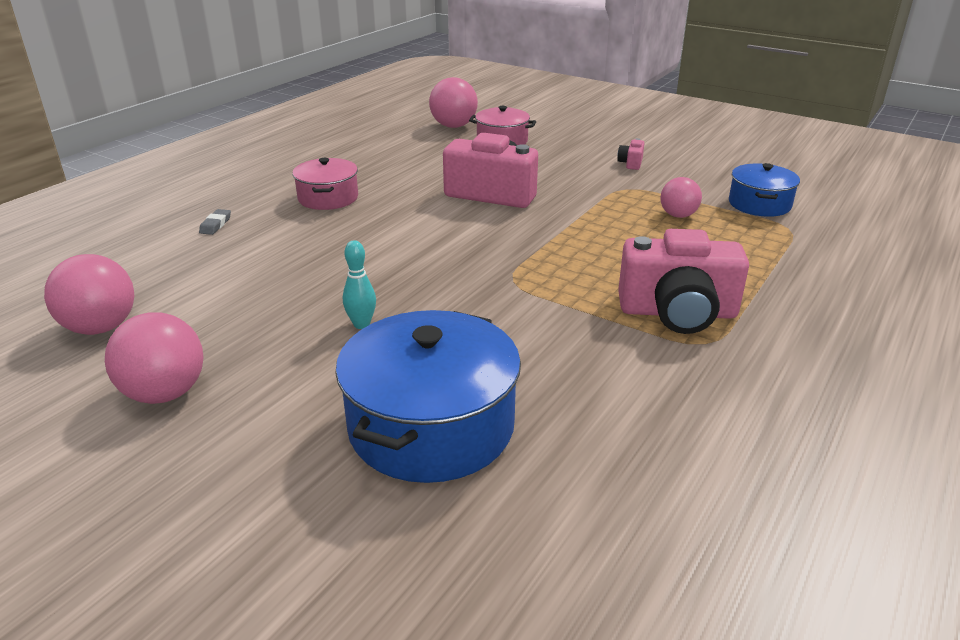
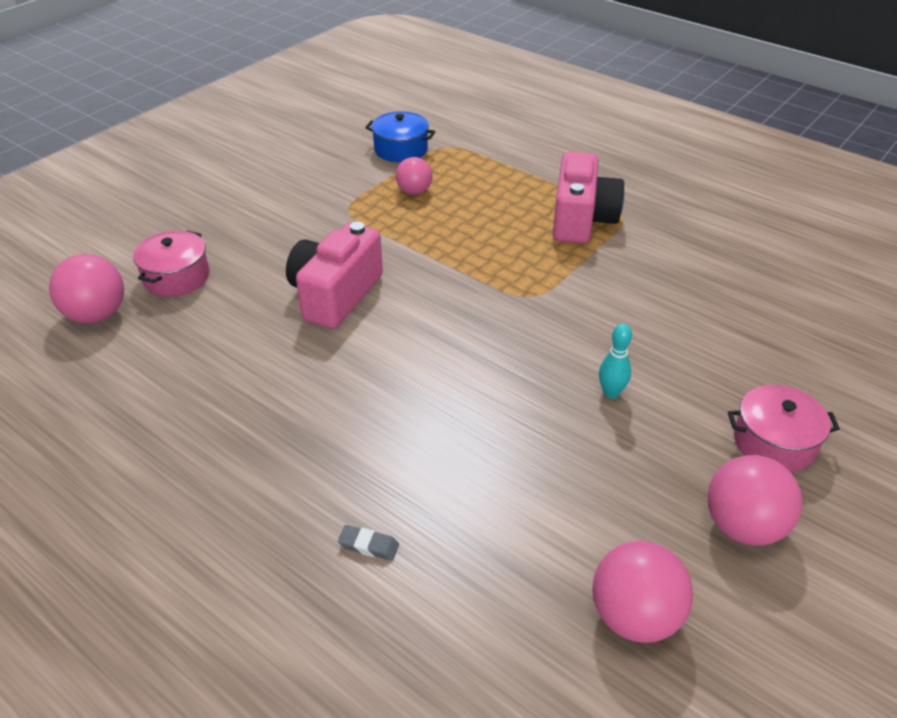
camera: 85 degrees left, 10 degrees up
(328, 198) = (308, 433): pink pot -> pink pot (774, 442)
(431, 426) = (748, 351): blue pot -> none
(631, 163) = (285, 198): pink camera -> none

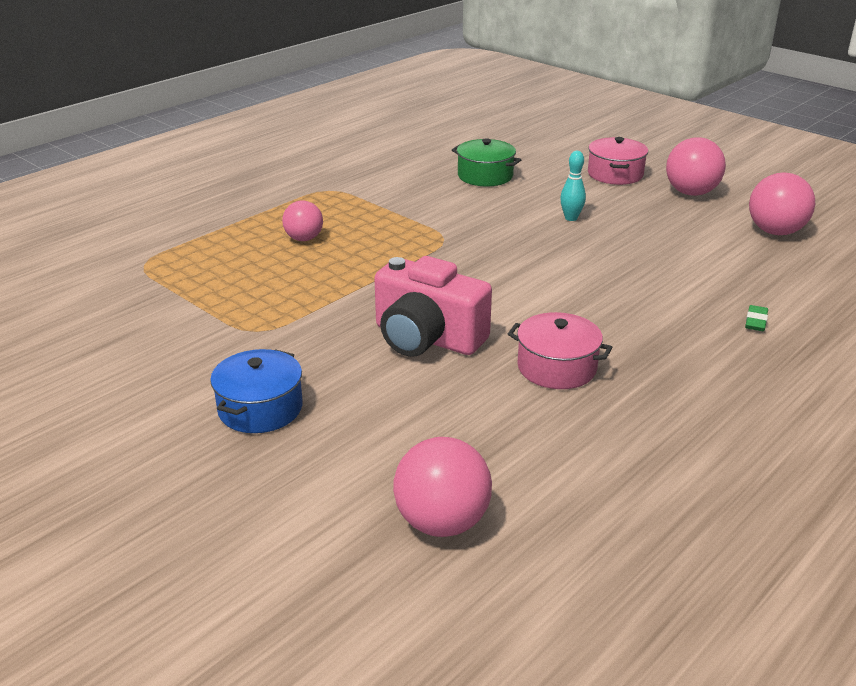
camera: 85 degrees left, 10 degrees down
(176, 277) = (368, 457): pink pot -> pink pot (556, 367)
(369, 545) = (755, 321): grey eraser -> green eraser
(401, 149) = (130, 293): blue pot -> blue pot (260, 408)
(414, 191) = (236, 288): pink ball -> pink ball (304, 239)
(581, 219) = (329, 207): pink camera -> none
(709, 320) = (485, 176): none -> green pot

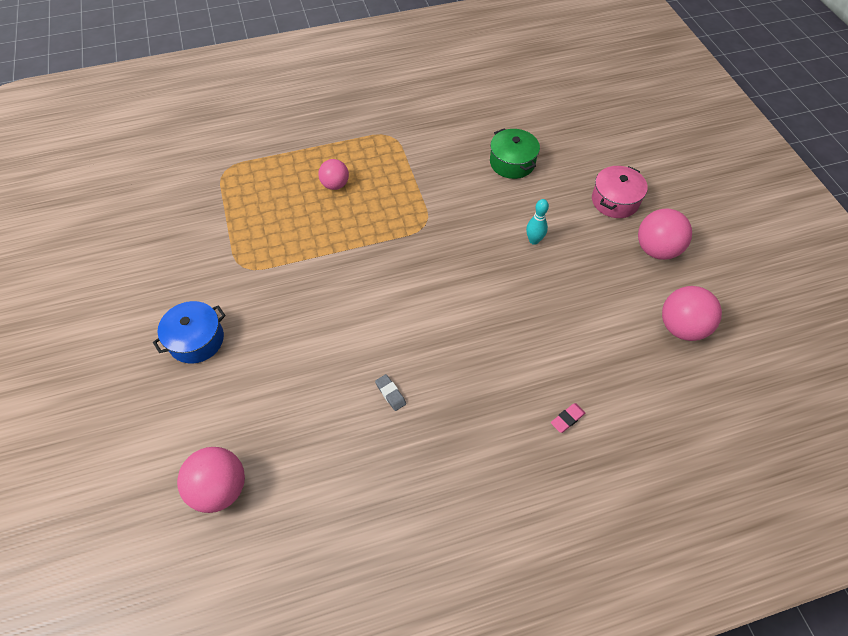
camera: 30 degrees right, 25 degrees up
(427, 338) = (334, 324): pink camera -> none
(556, 367) = (390, 393): pink pot -> grey eraser
(755, 321) = (567, 419): green eraser -> pink eraser

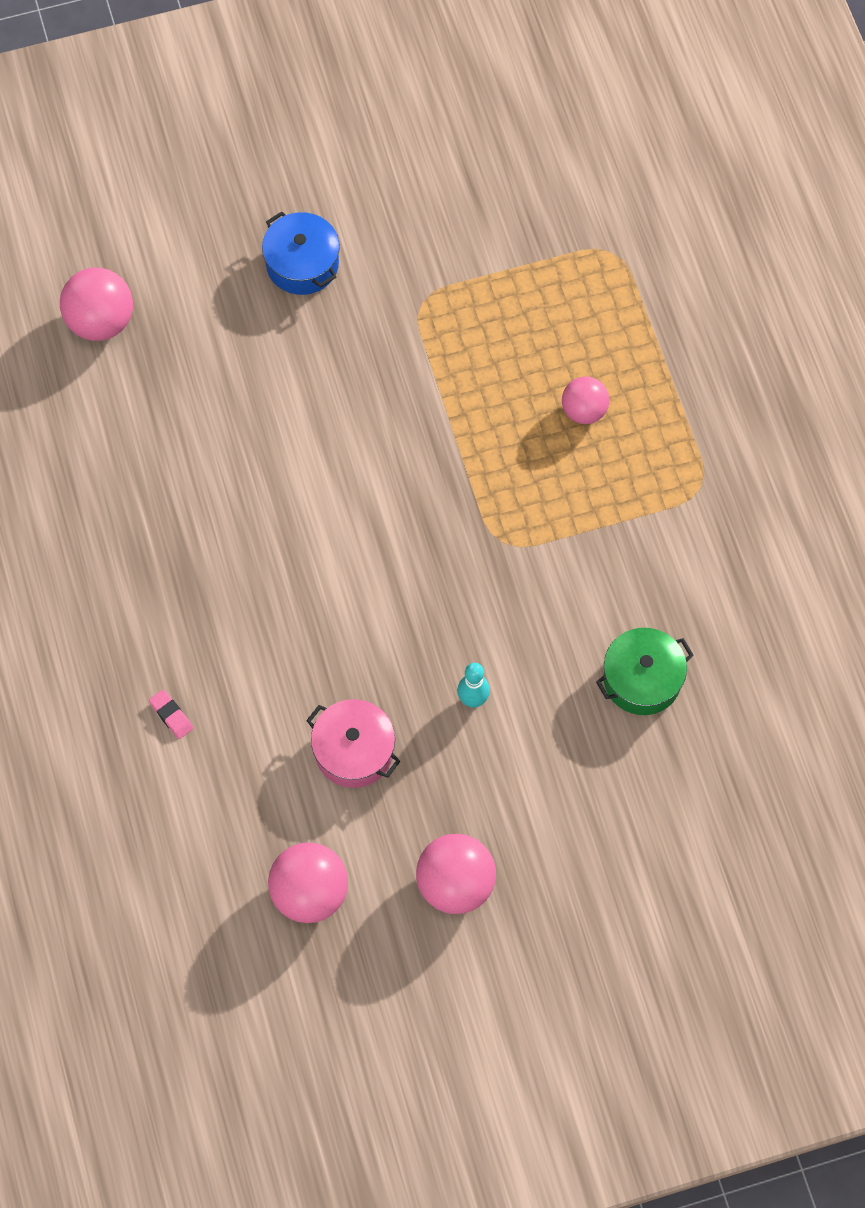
camera: 90 degrees right, 10 degrees up
(390, 393) = (216, 500): grey eraser -> none
(615, 201) = (558, 835): pink pot -> pink pot (354, 751)

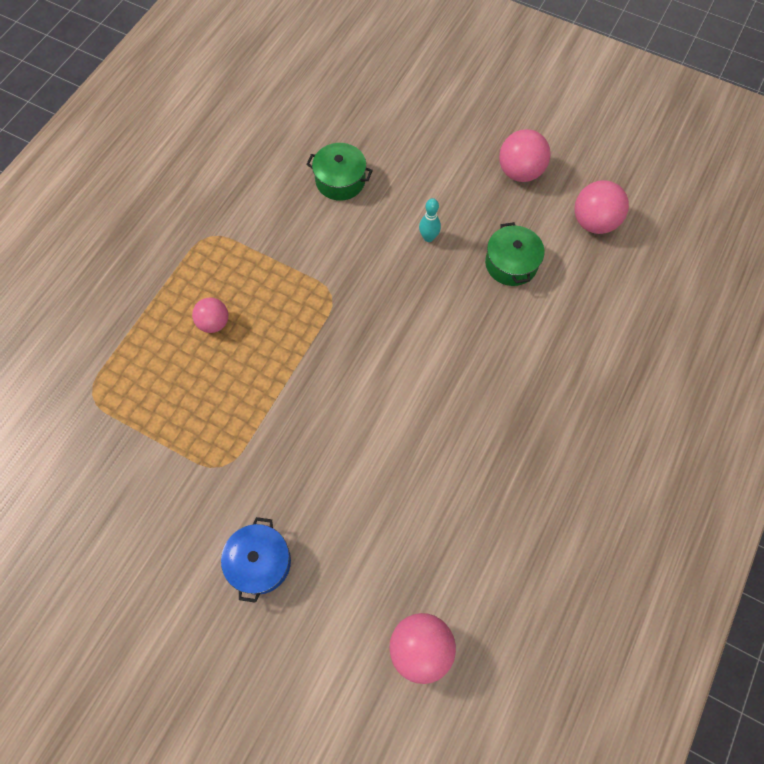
camera: 135 degrees left, 0 degrees up
(171, 715) = (592, 359): pink eraser -> none
(354, 751) = (511, 263): pink pot -> green pot

